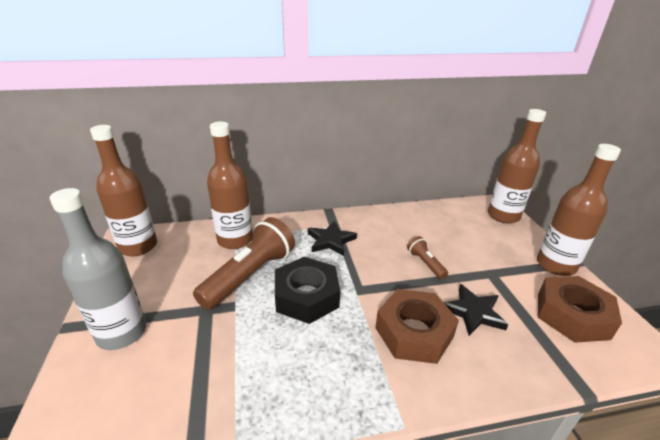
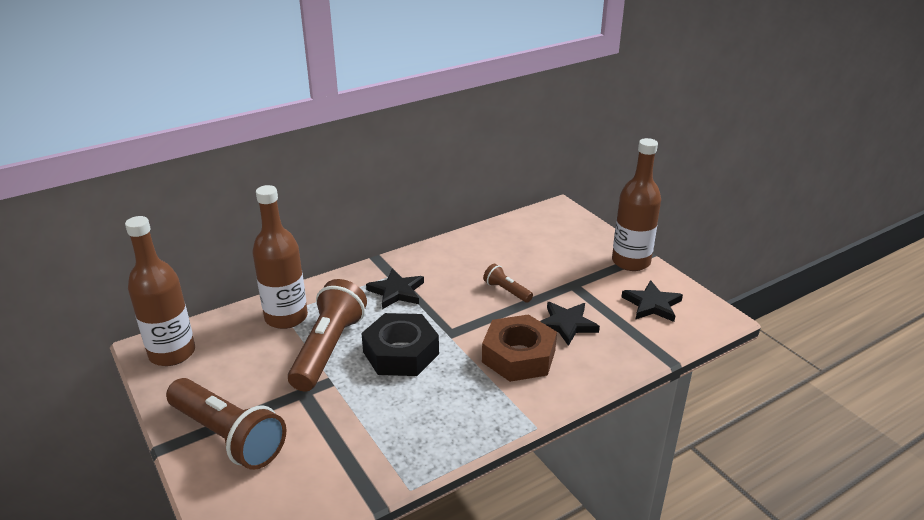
camera: 20 degrees left, 0 degrees up
(122, 333) = (228, 436): grey bottle -> brown flashlight
(503, 216) = (570, 221): brown bottle -> none
(572, 315) = (652, 304): brown nut -> black star

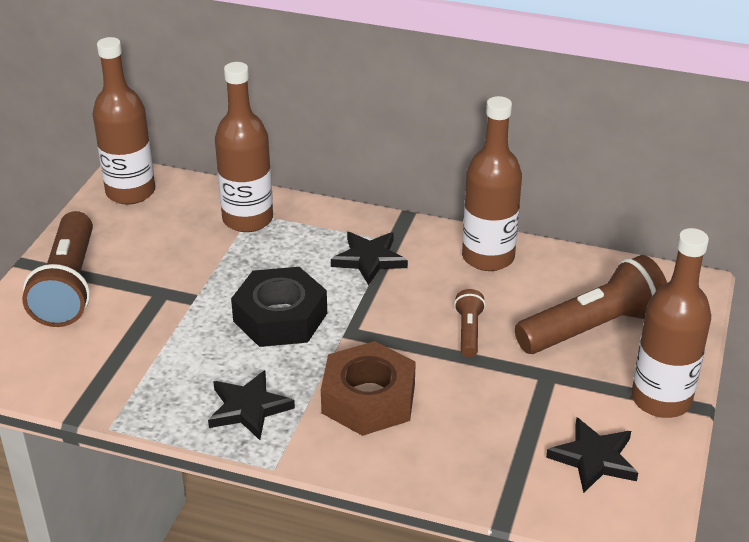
camera: 50 degrees right, 5 degrees up
(328, 349) = (234, 270): brown flashlight -> brown flashlight (593, 328)
(454, 252) = (488, 257): none -> brown bottle
(566, 324) = (465, 407): black star -> black star (248, 408)

